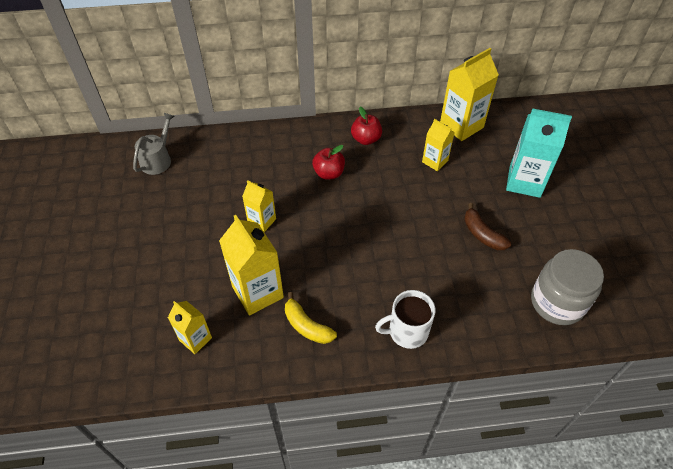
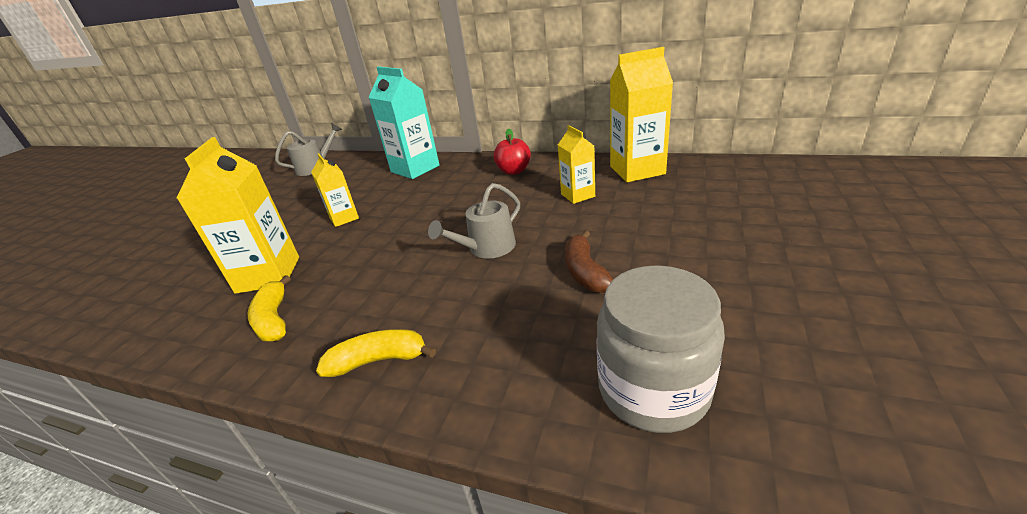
camera: 30 degrees right, 20 degrees down
(195, 339) = (164, 302): yellow carton -> none
(329, 173) = (449, 191): red apple -> none
(406, 228) = (487, 248): none -> grey watering can
(407, 331) = (378, 360): white mug -> yellow banana
(524, 181) = (691, 228): turquoise carton -> turquoise carton (415, 169)

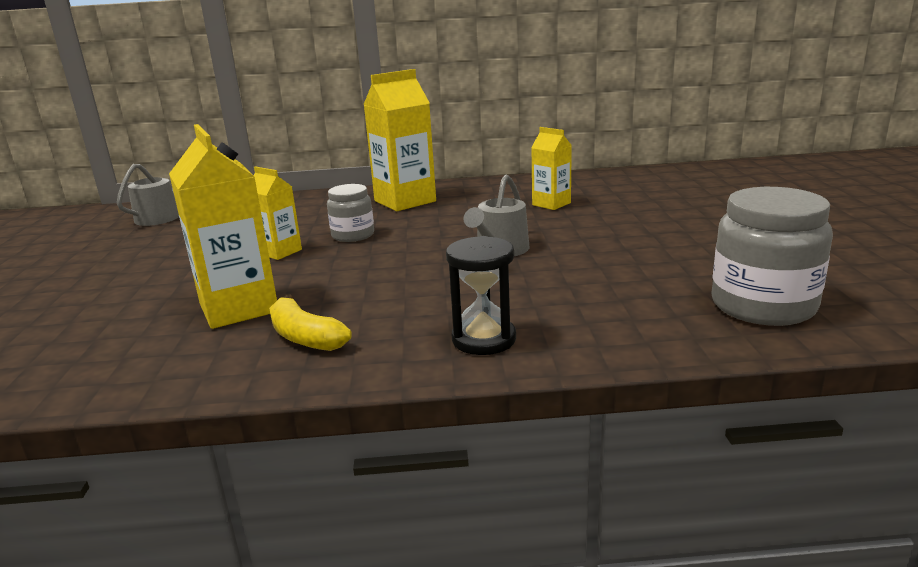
camera: 25 degrees left, 10 degrees down
(378, 360) = (484, 339): yellow banana -> black hourglass
(403, 208) = (353, 235): none -> grey jar
(415, 169) = (321, 204): turquoise carton -> none
(514, 171) = (455, 194): red apple -> none
(585, 272) = (623, 251): brown banana -> none
(637, 170) = (591, 181): yellow carton -> yellow carton (405, 201)

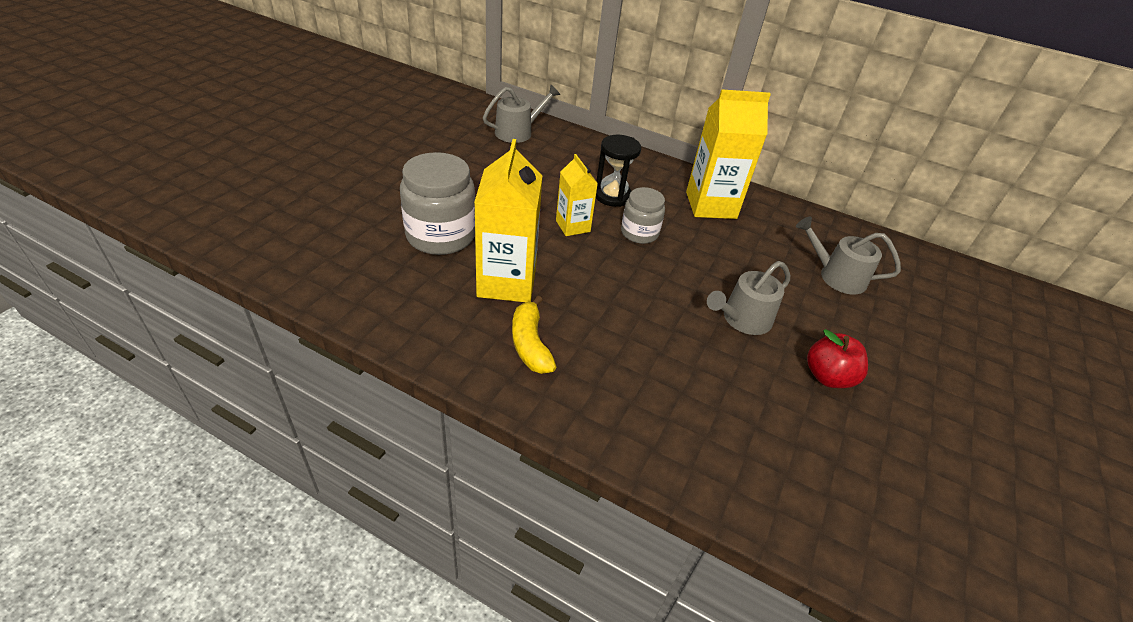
camera: 25 degrees right, 20 degrees up
(484, 339) = (651, 425): black hourglass -> black hourglass (612, 196)
(551, 204) = (837, 276): yellow carton -> grey watering can
(603, 255) = (828, 377): none -> red apple
(763, 305) = (918, 531): grey jar -> grey jar (440, 235)

